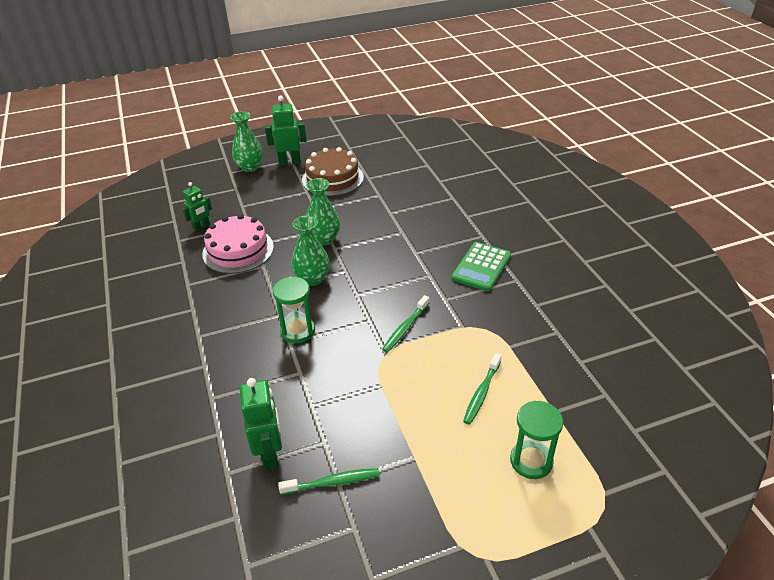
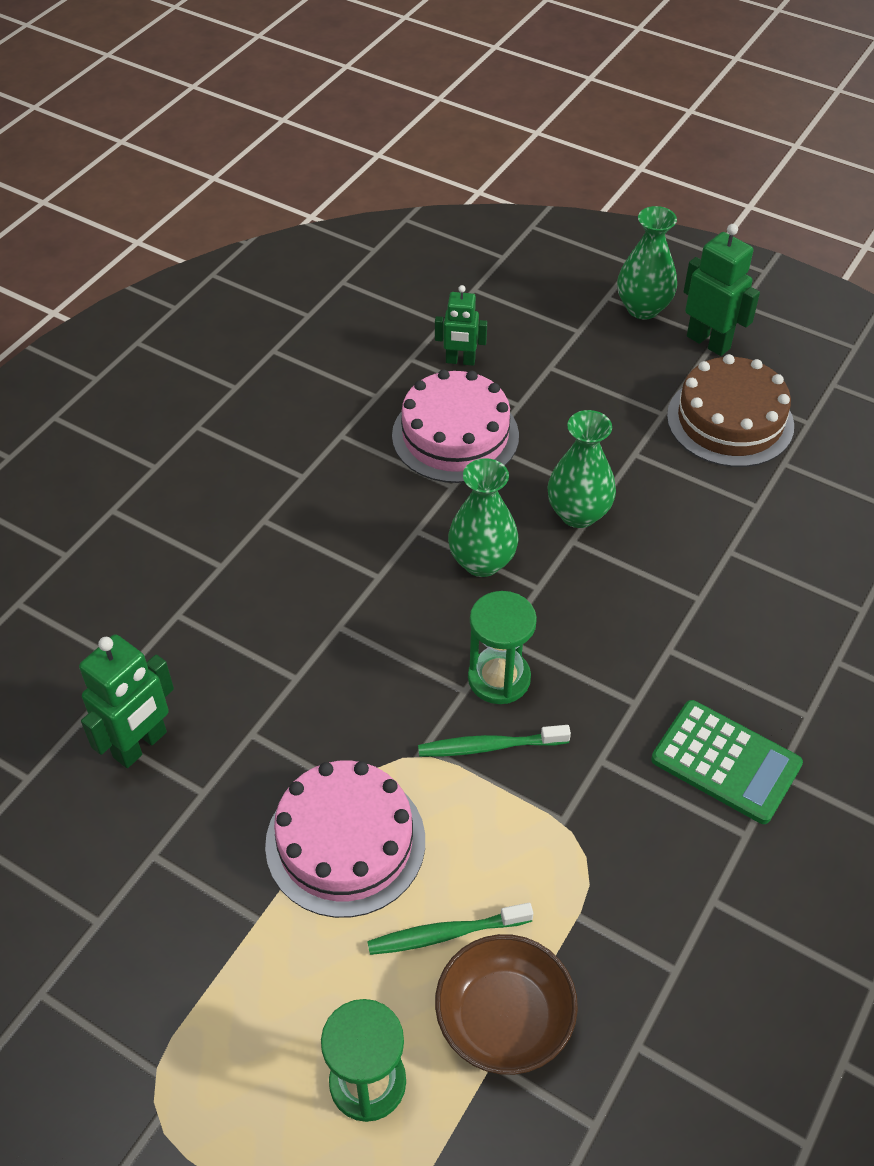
camera: 50 degrees right, 10 degrees up
(298, 331) = (367, 620): green hourglass -> green hourglass (499, 678)
(332, 482) = (148, 847): green toothbrush -> none
(404, 402) = (345, 842): none -> pink cake
(481, 267) = (725, 762): green calculator -> green calculator turned 135 degrees counterclockwise
(537, 396) = (504, 1018): none -> brown bowl

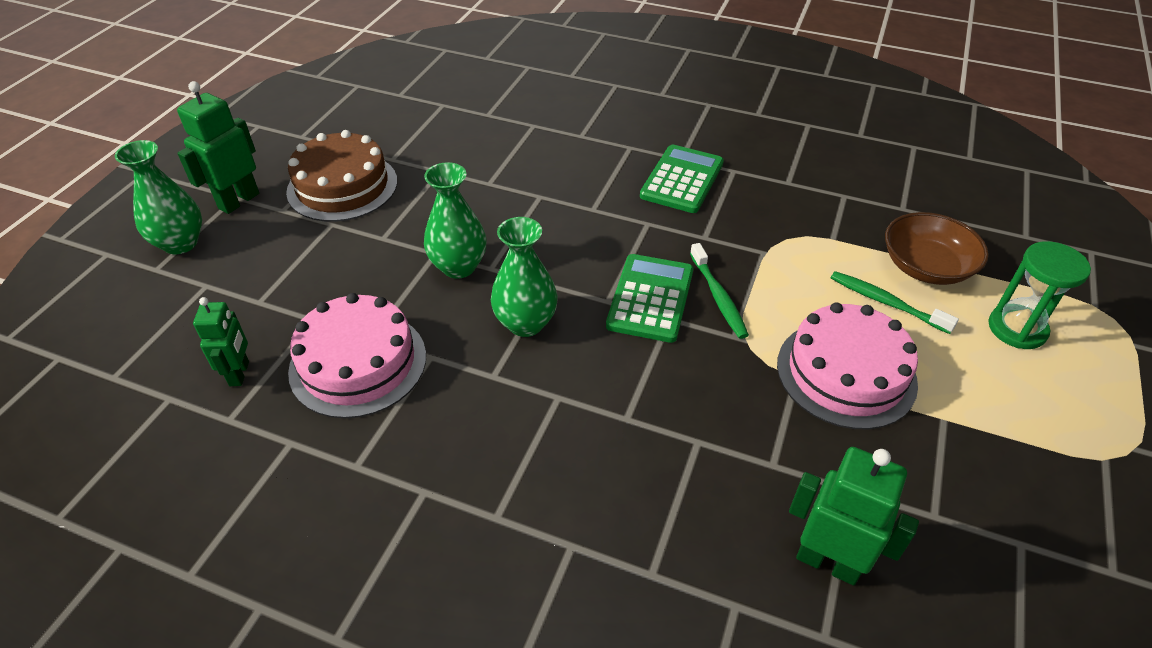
camera: 100 degrees left, 5 degrees down
(445, 934) = (886, 302): green toothbrush -> green toothbrush turned 150 degrees clockwise
(499, 678) = (650, 298): green hourglass -> green calculator

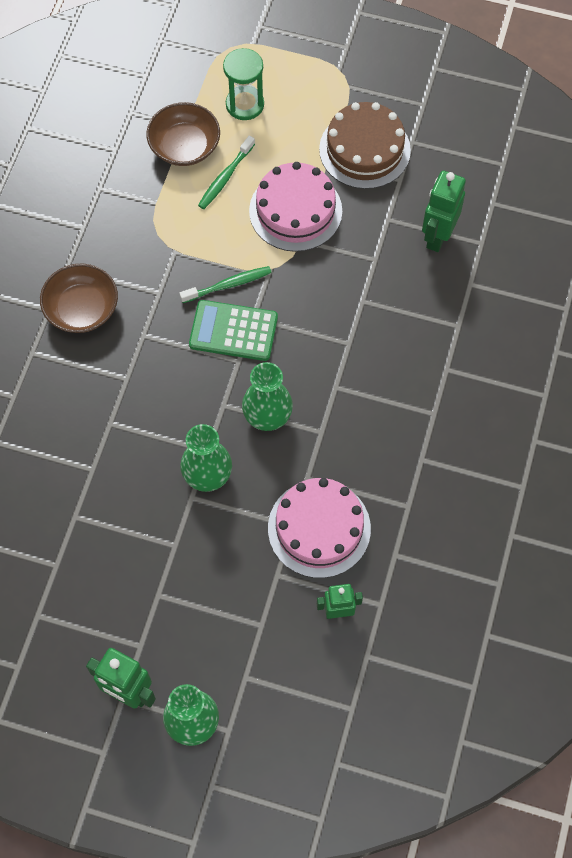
camera: 95 degrees left, 20 degrees up
(342, 186) = (102, 600): brown cake -> brown cake (364, 150)
(682, 180) = (82, 309): green calculator -> brown bowl

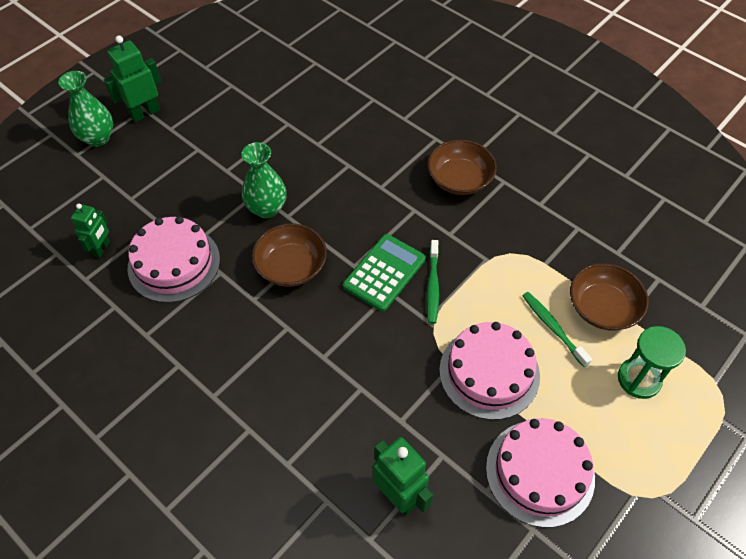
camera: 115 degrees right, 10 degrees down
(267, 416) = (291, 266): green vase -> brown bowl
(364, 150) = (540, 472): brown cake -> pink cake

